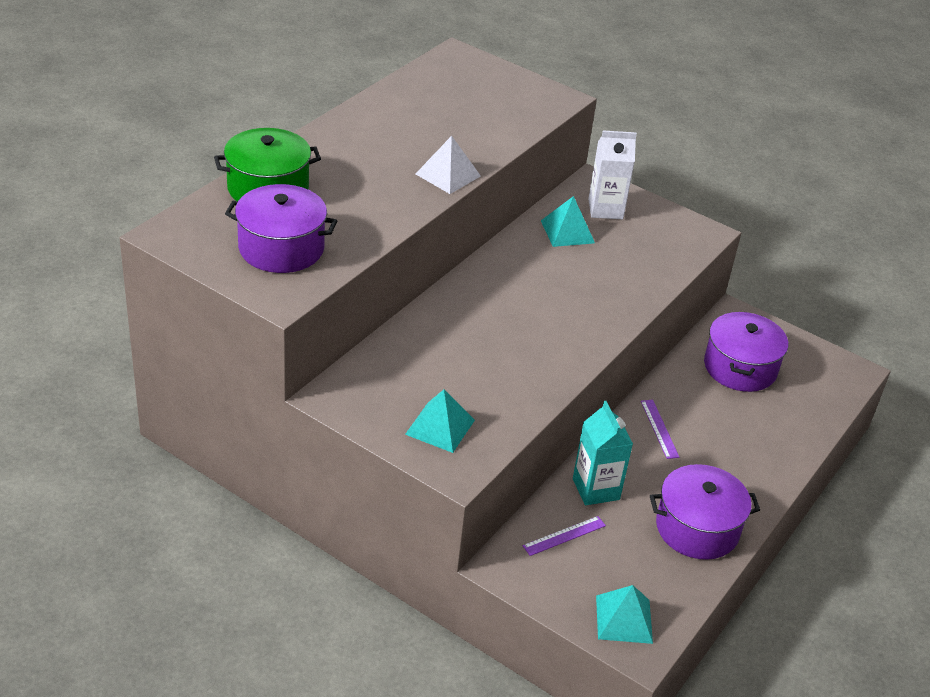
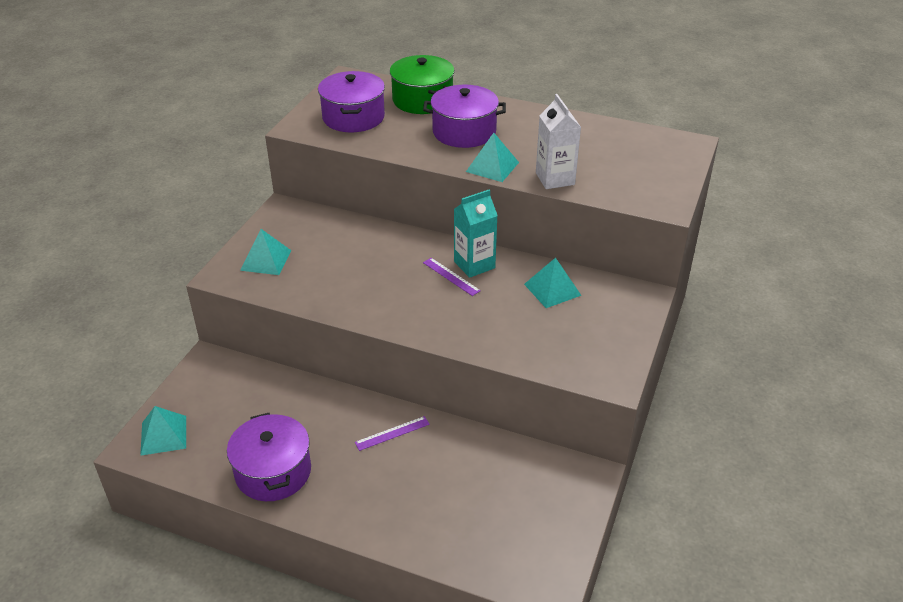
camera: 80 degrees right, 0 degrees up
(448, 175) = (492, 167): white pyramid -> turquoise pyramid
(564, 536) = (246, 389): purple ruler -> purple ruler (451, 276)
(596, 489) = (303, 401): turquoise carton -> turquoise carton (474, 264)
(605, 209) = (605, 308): white carton -> white carton (555, 179)
(740, 367) = (507, 485): purple pot -> purple pot (464, 132)

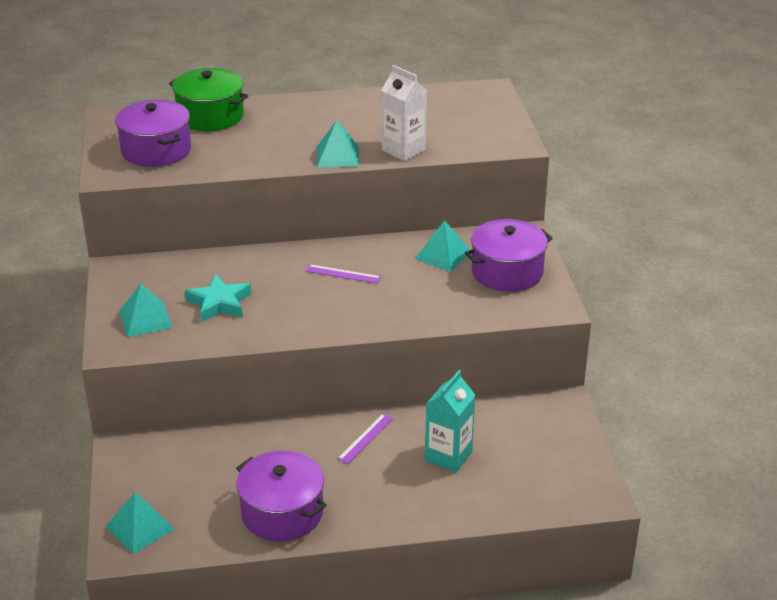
camera: 30 degrees left, 5 degrees down
(331, 266) = (219, 303): none -> turquoise star
(464, 132) = (281, 134): purple pot -> purple pot (507, 272)
(474, 264) = (355, 257): turquoise carton -> turquoise carton (448, 456)

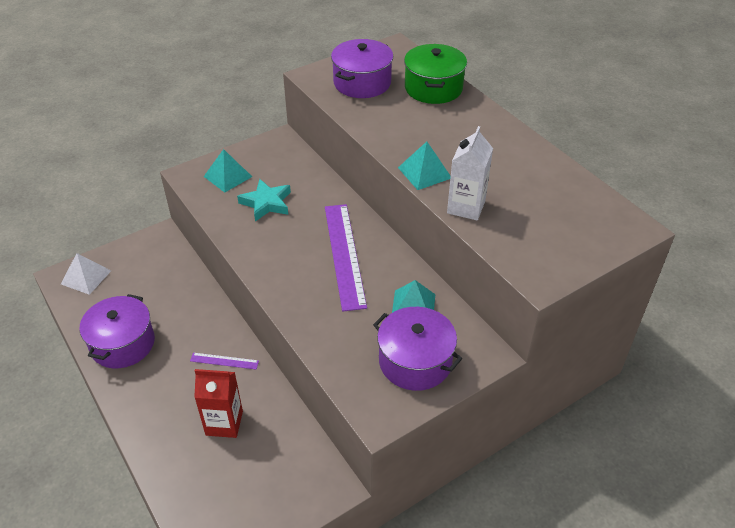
camera: 65 degrees right, 10 degrees up
(140, 527) = (86, 277): turquoise pyramid -> white pyramid
(343, 274) = (344, 255): purple ruler -> purple ruler, size x2.17
(448, 456) = (224, 423): turquoise carton -> red carton

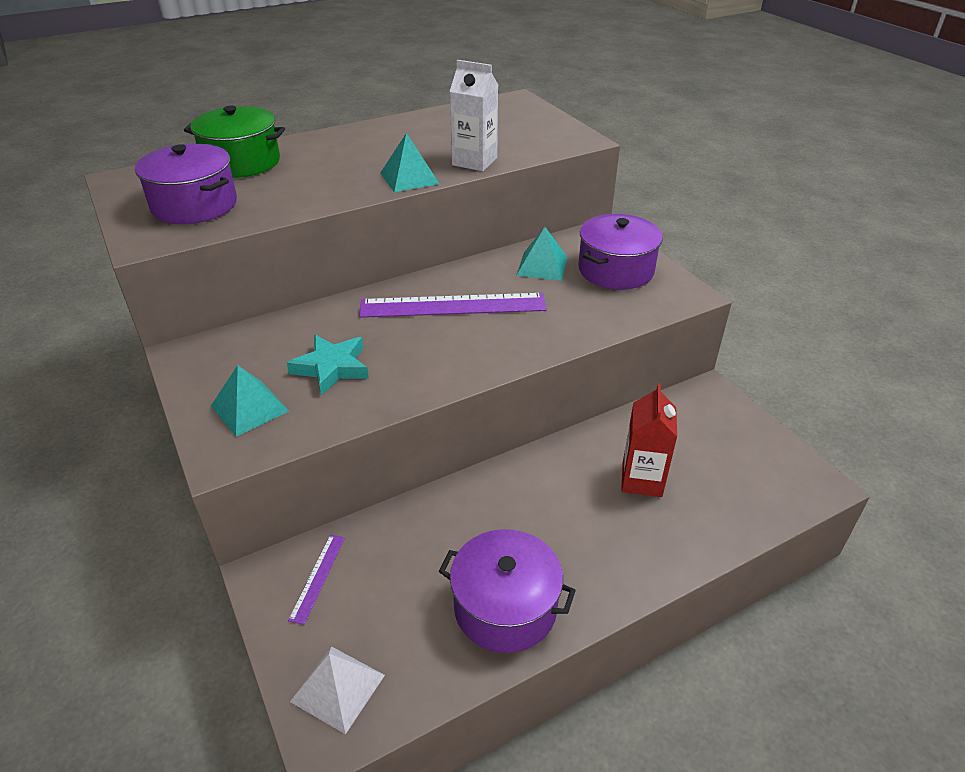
camera: 85 degrees left, 5 degrees down
(224, 361) = (544, 483): purple ruler -> purple ruler (318, 577)

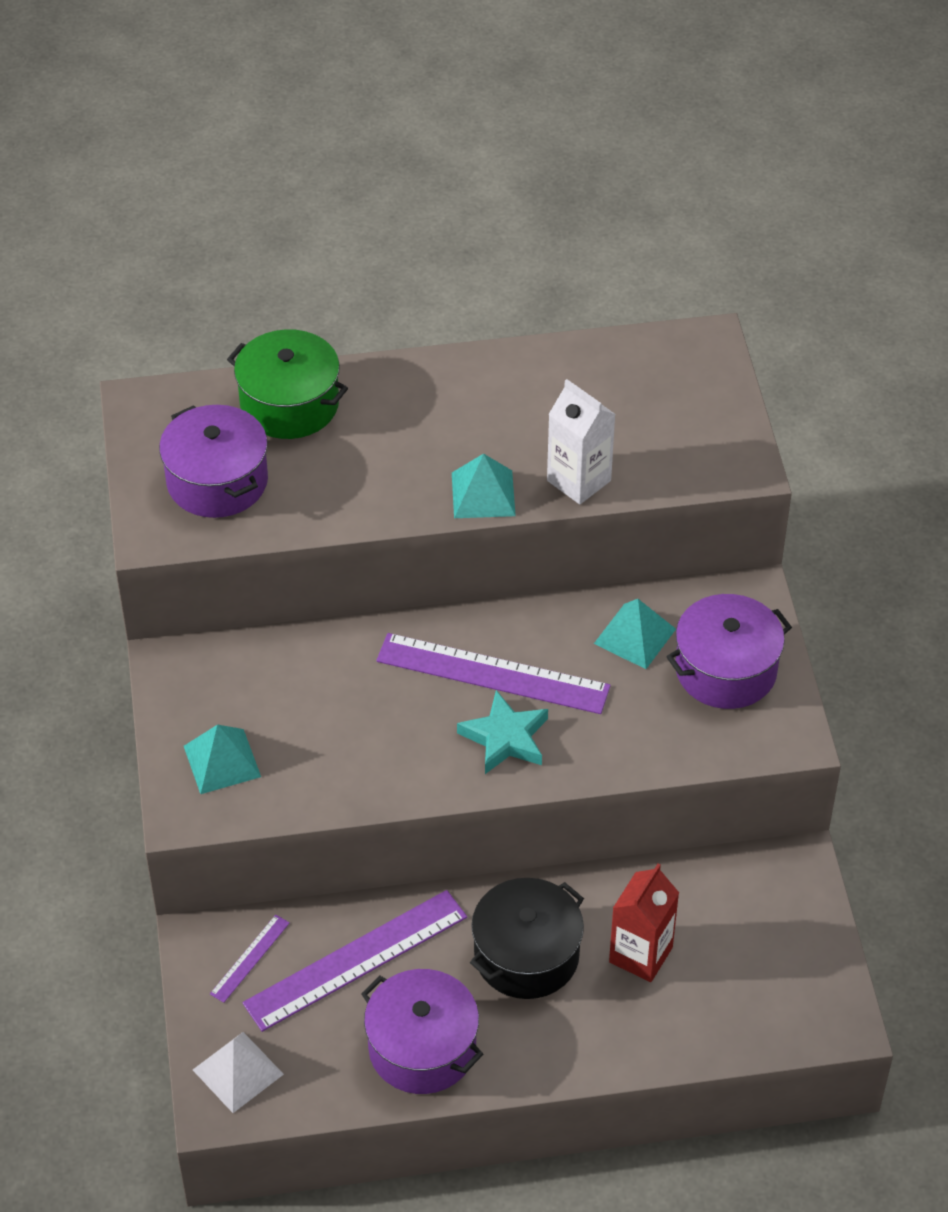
camera: 20 degrees right, 10 degrees up
(332, 368) = (322, 730): turquoise star -> turquoise star (505, 738)
(414, 550) = (356, 960): none -> purple ruler
(555, 505) = (526, 955): none -> black pot

